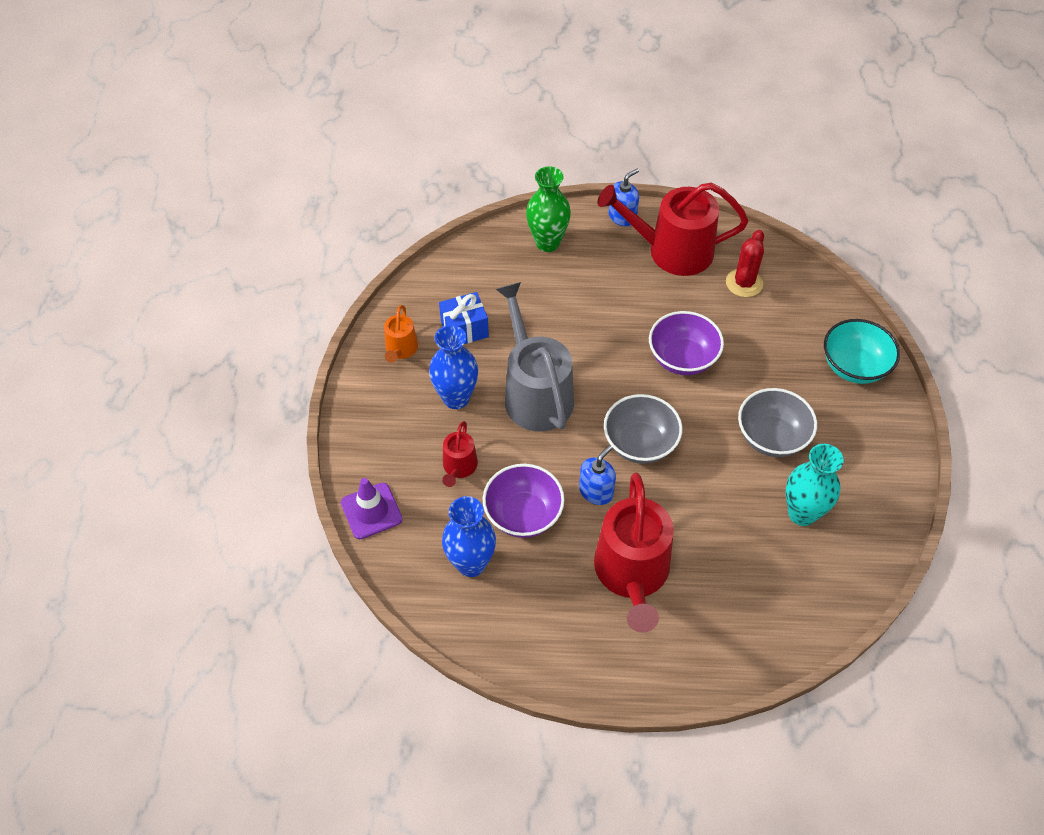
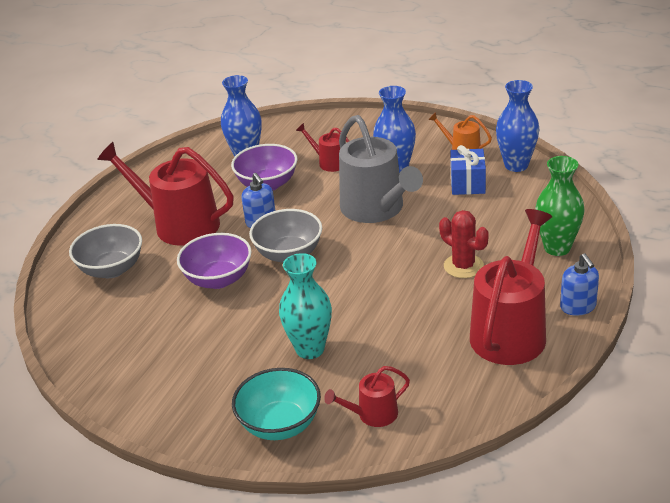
camera: 115 degrees right, 20 degrees down
(371, 511) = (319, 123): purple traffic cone -> none
(418, 298) = (516, 165): none -> blue vase
(535, 393) = (376, 209): grey watering can -> grey watering can turned 60 degrees clockwise
(682, 358) = (364, 301): purple bowl -> purple bowl (218, 279)
(744, 283) = (439, 374): red cactus -> red cactus (463, 266)
(771, 437) = (240, 334): grey bowl -> grey bowl (111, 269)
(802, 513) = (154, 330): turquoise vase -> turquoise vase (310, 349)
(809, 311) = (373, 414): none -> red watering can

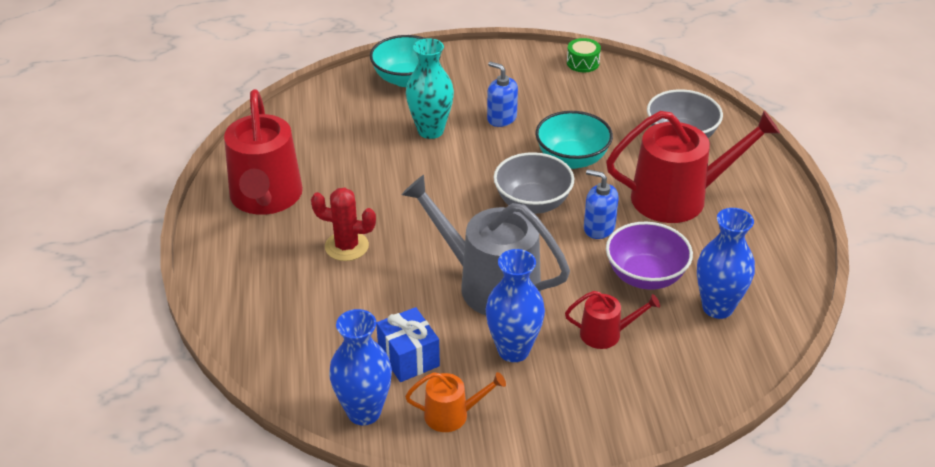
camera: 145 degrees right, 5 degrees up
(89, 375) = (583, 63): none -> green drum
(218, 279) = (572, 159): purple bowl -> turquoise bowl
(373, 414) = (342, 104): red watering can -> none
(557, 248) = (258, 300): green vase -> none
(578, 306) = (212, 240): blue soap dispenser -> blue soap dispenser (501, 118)

